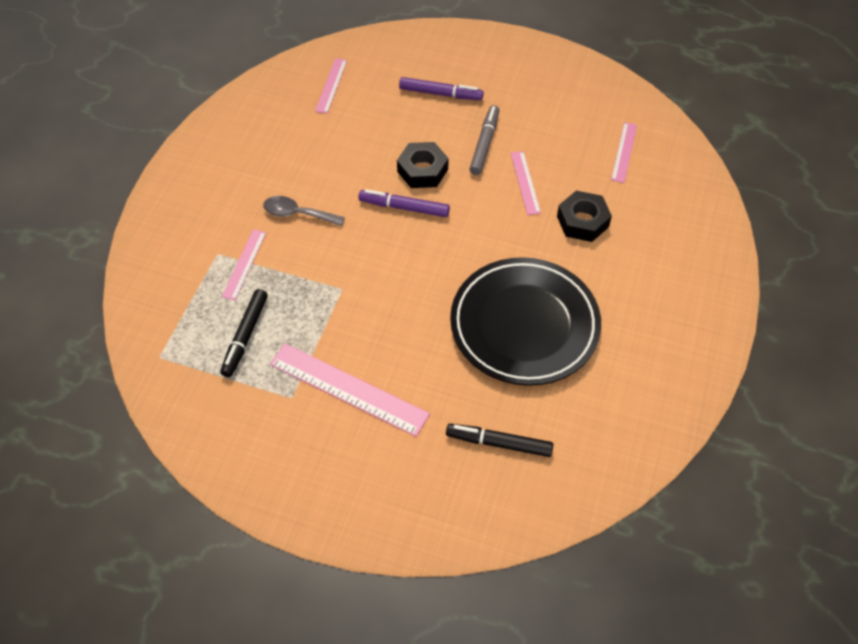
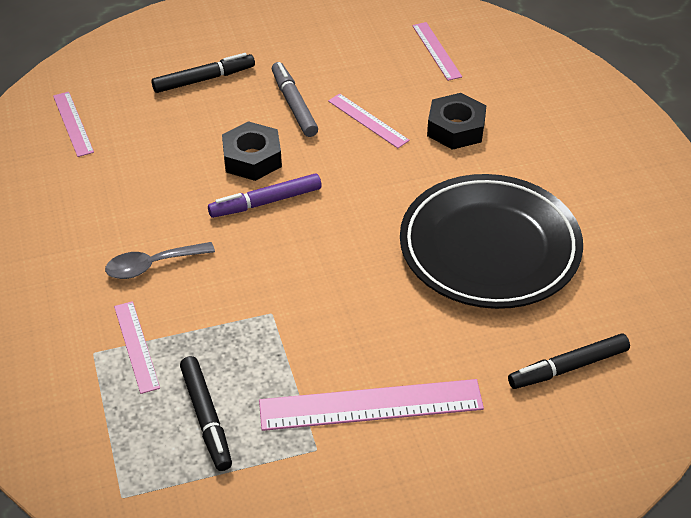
camera: 35 degrees left, 10 degrees down
(440, 94) = (204, 79): purple marker -> black marker

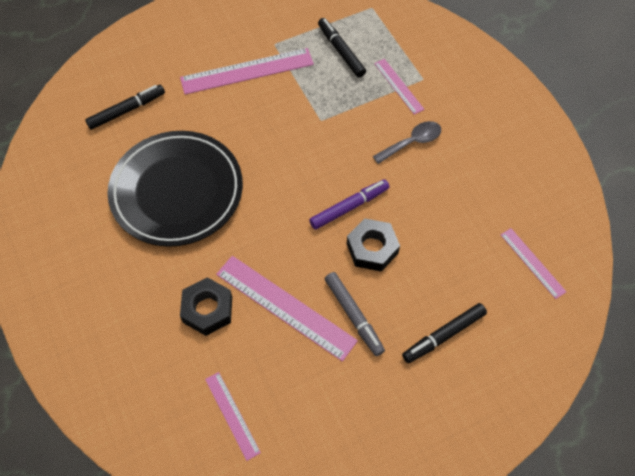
camera: 170 degrees right, 15 degrees up
(368, 120) = (285, 307): pink ruler -> pink ruler, size x1.81

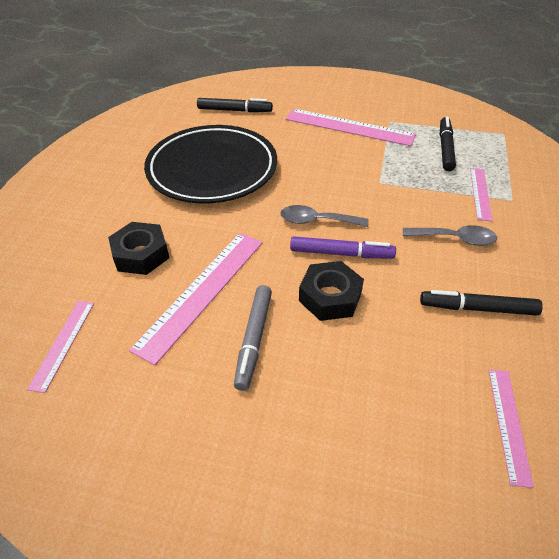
camera: 40 degrees right, 15 degrees down
(285, 307) = (202, 292): pink ruler -> pink ruler turned 45 degrees clockwise
(307, 189) = (316, 221): none -> grey spoon
(443, 335) = (328, 422): black marker -> black marker (477, 308)

